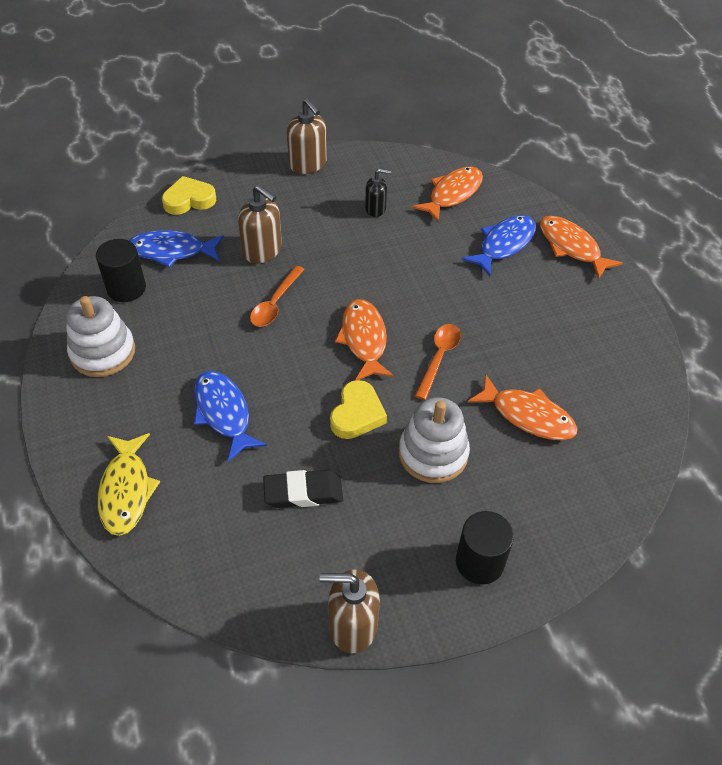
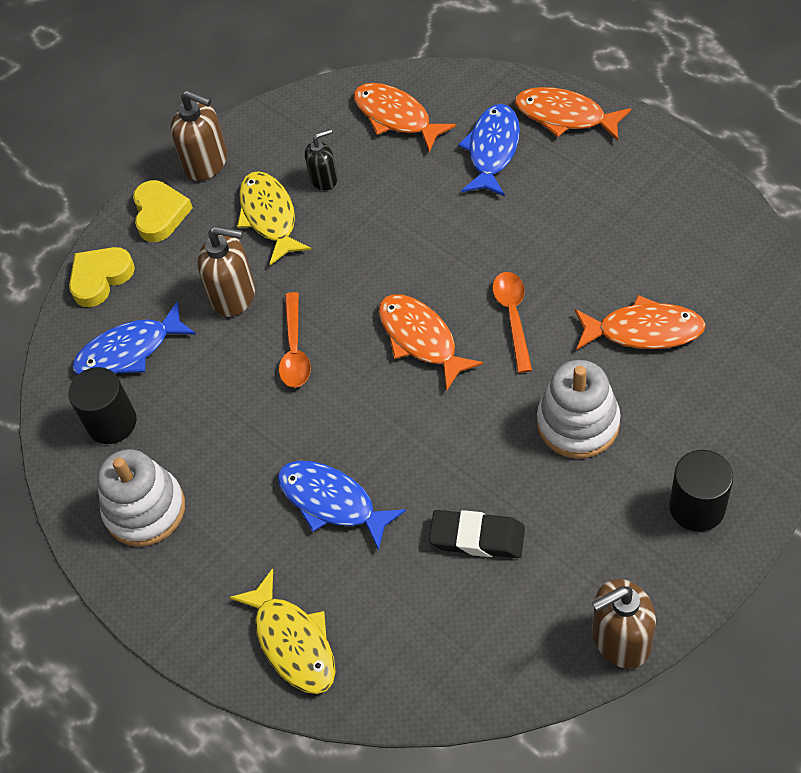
camera: 20 degrees left, 5 degrees up
(303, 492) = (477, 537): black eraser -> black eraser turned 45 degrees clockwise
(322, 214) = (269, 216): none -> yellow fish
(357, 414) = (472, 424): yellow heart -> yellow heart (160, 214)
(452, 194) = (396, 117): orange fish -> orange fish turned 60 degrees counterclockwise

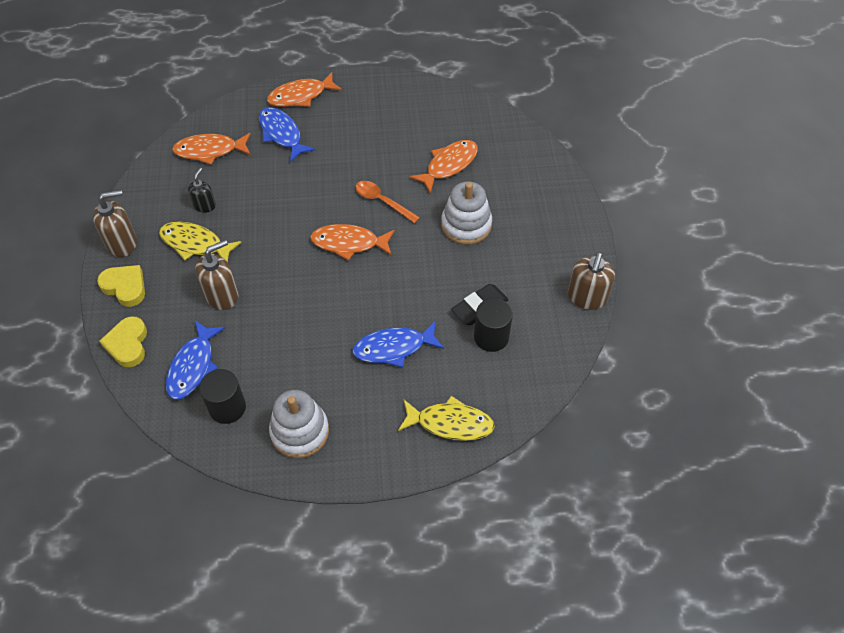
camera: 55 degrees left, 0 degrees up
(294, 350) = (288, 296): orange spoon -> none
(697, 507) = (555, 220): black cylinder -> black cylinder (491, 337)

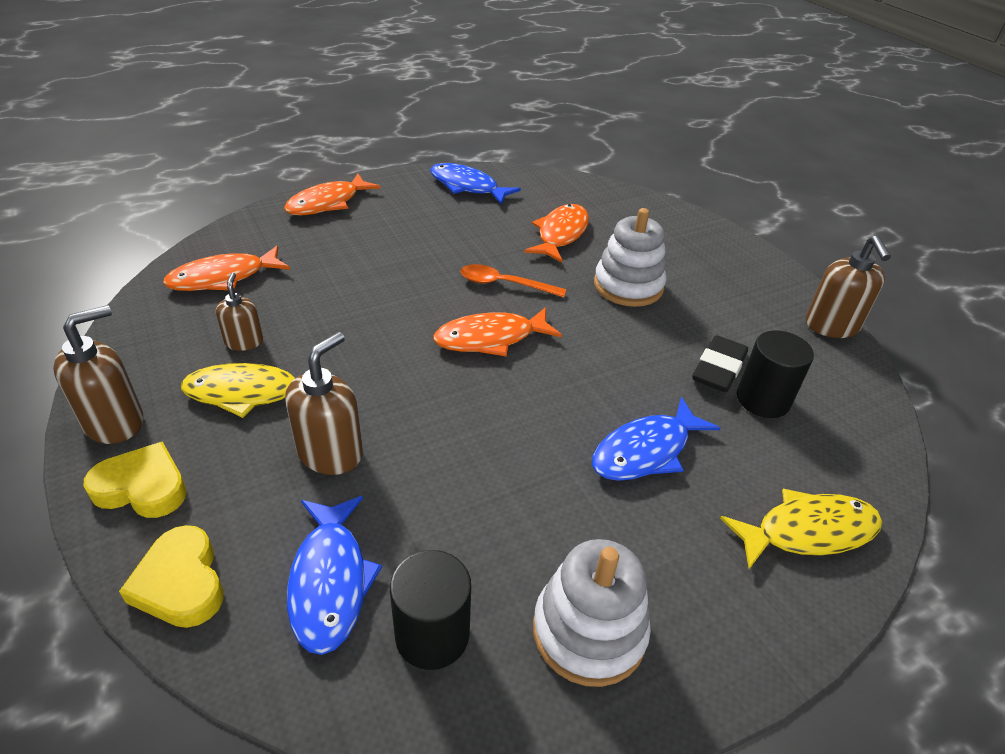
camera: 25 degrees left, 15 degrees down
(204, 205) = (244, 341): black soap dispenser -> brown soap dispenser
(282, 134) = (322, 243): blue fish -> blue fish (467, 186)

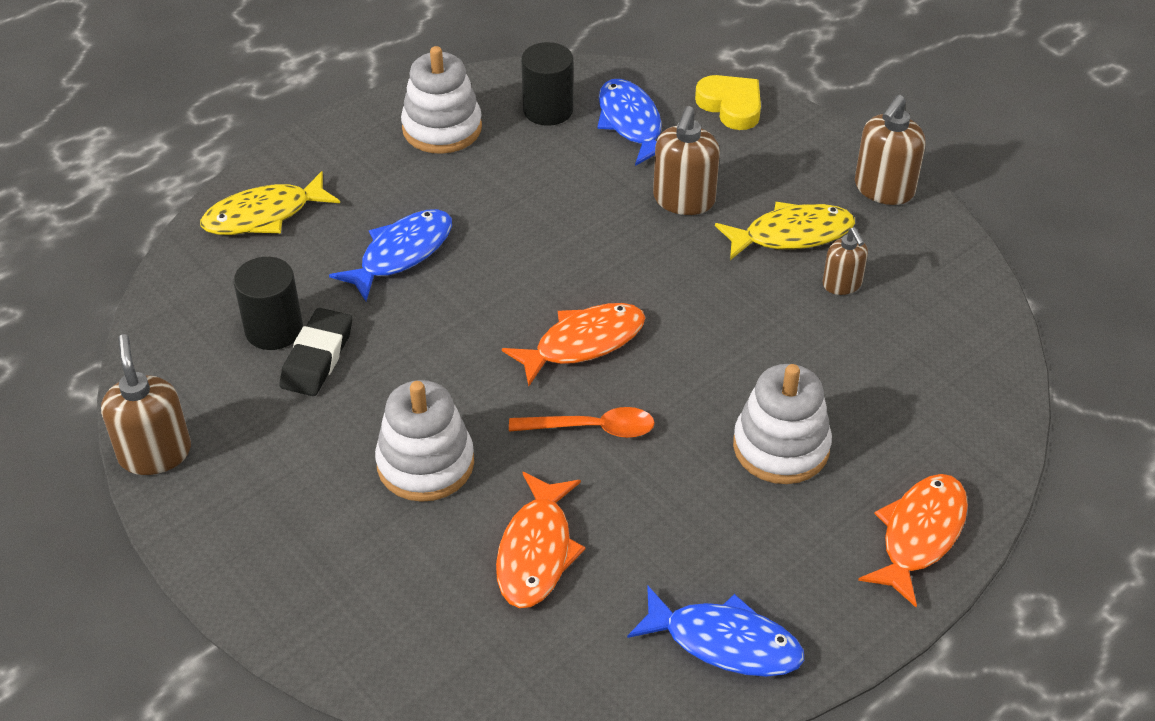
camera: 170 degrees right, 5 degrees up
(142, 487) = (812, 150): yellow heart -> none
(223, 278) = (938, 360): orange fish -> none
(379, 252) = (781, 447): none -> white stacking toy

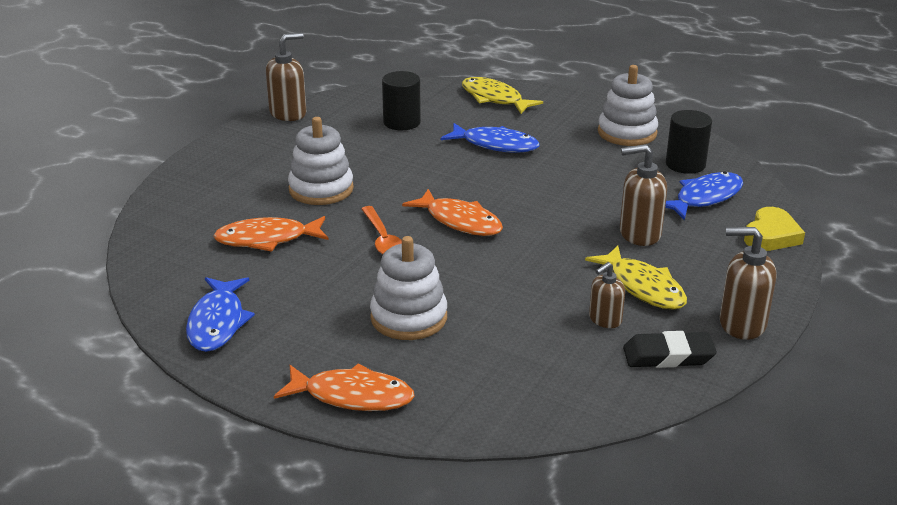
camera: 70 degrees right, 15 degrees down
(317, 357) = (387, 139): black eraser -> black eraser (668, 356)

